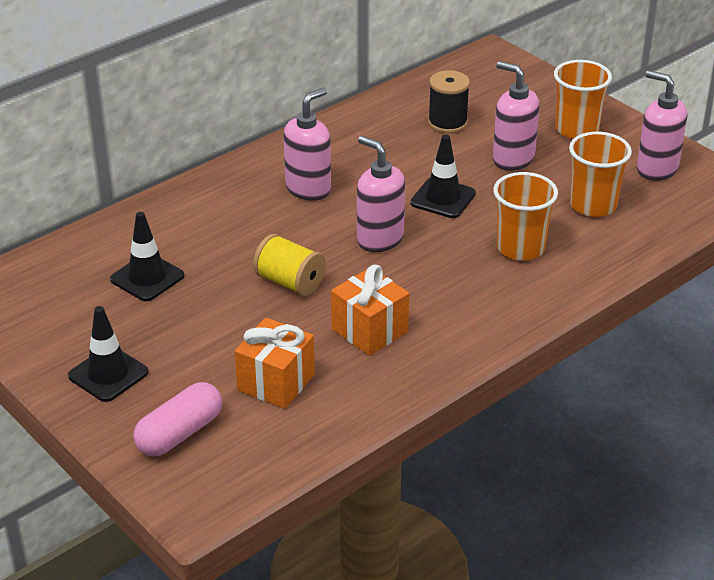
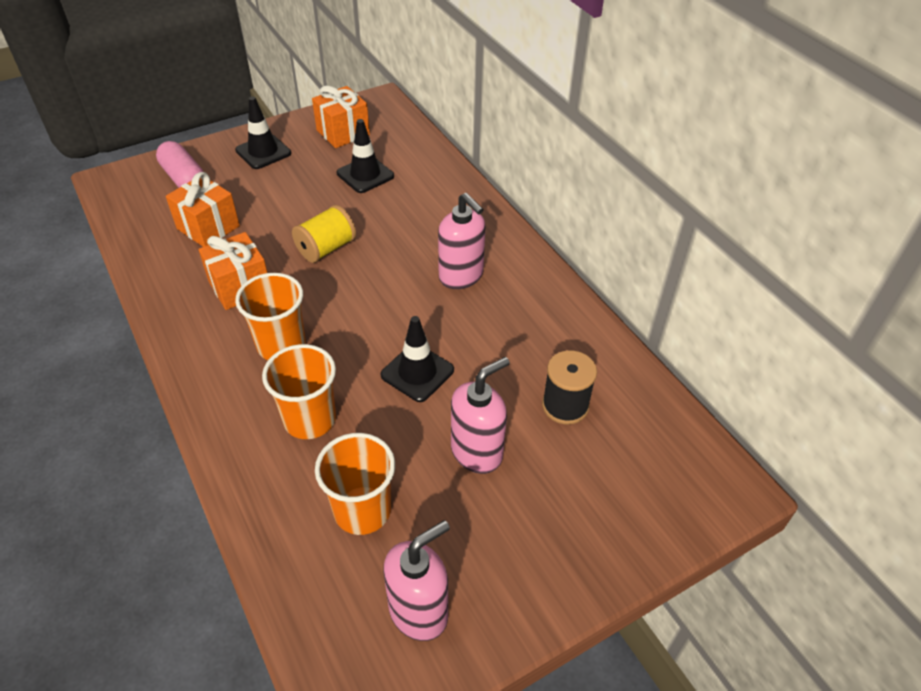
camera: 100 degrees right, 10 degrees up
(55, 312) = (343, 133): none -> orange gift
(379, 239) = (365, 313): pink soap dispenser -> none
(576, 129) = (532, 540): orange cup -> orange cup (281, 345)

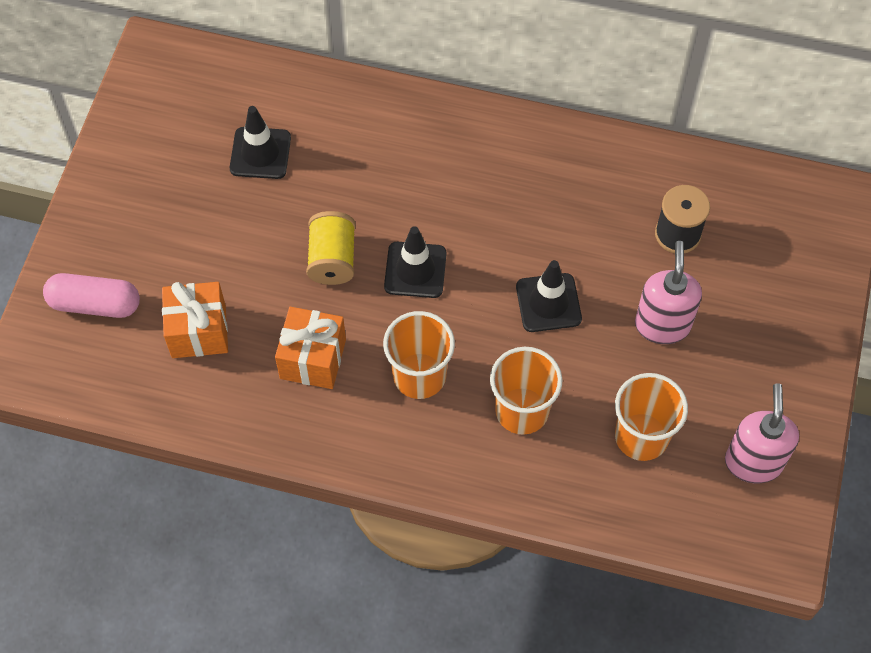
camera: 45 degrees left, 15 degrees up
(263, 152) = (127, 209): black traffic cone -> black traffic cone (415, 270)
(343, 133) = (172, 122): orange gift -> none
(461, 276) = (475, 188): pink soap dispenser -> none

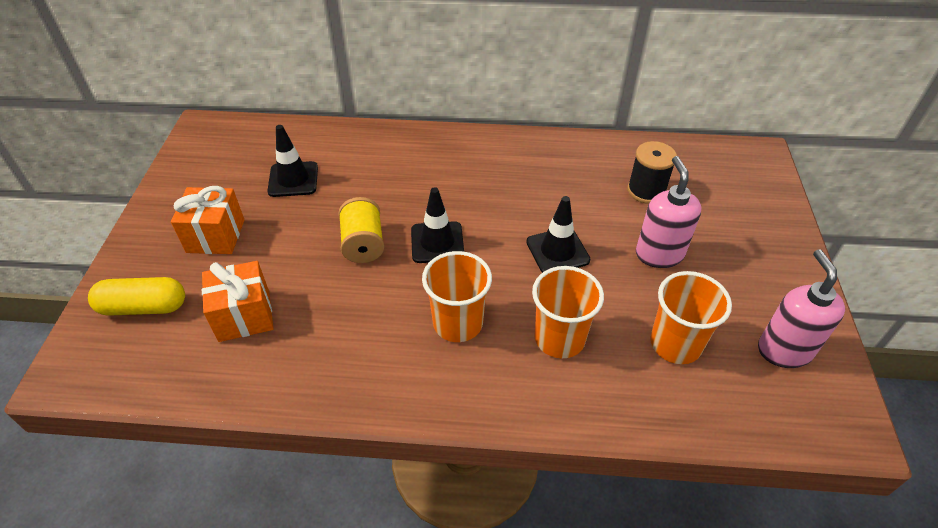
camera: 10 degrees left, 15 degrees down
(95, 304) = (143, 307): pink capsule -> yellow capsule
(313, 359) = (355, 323): orange gift -> orange gift (215, 236)

